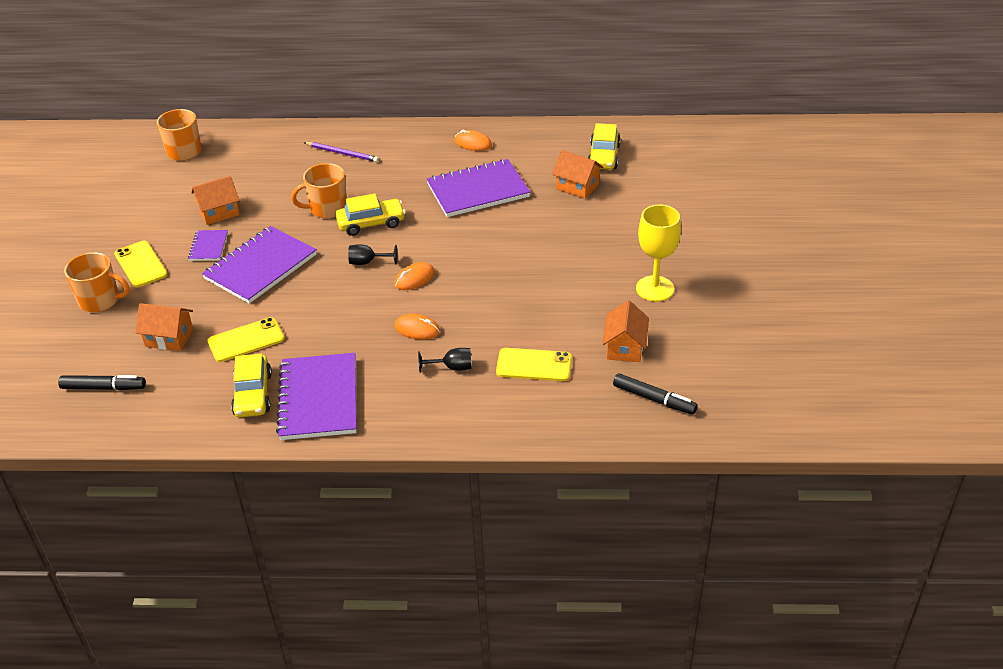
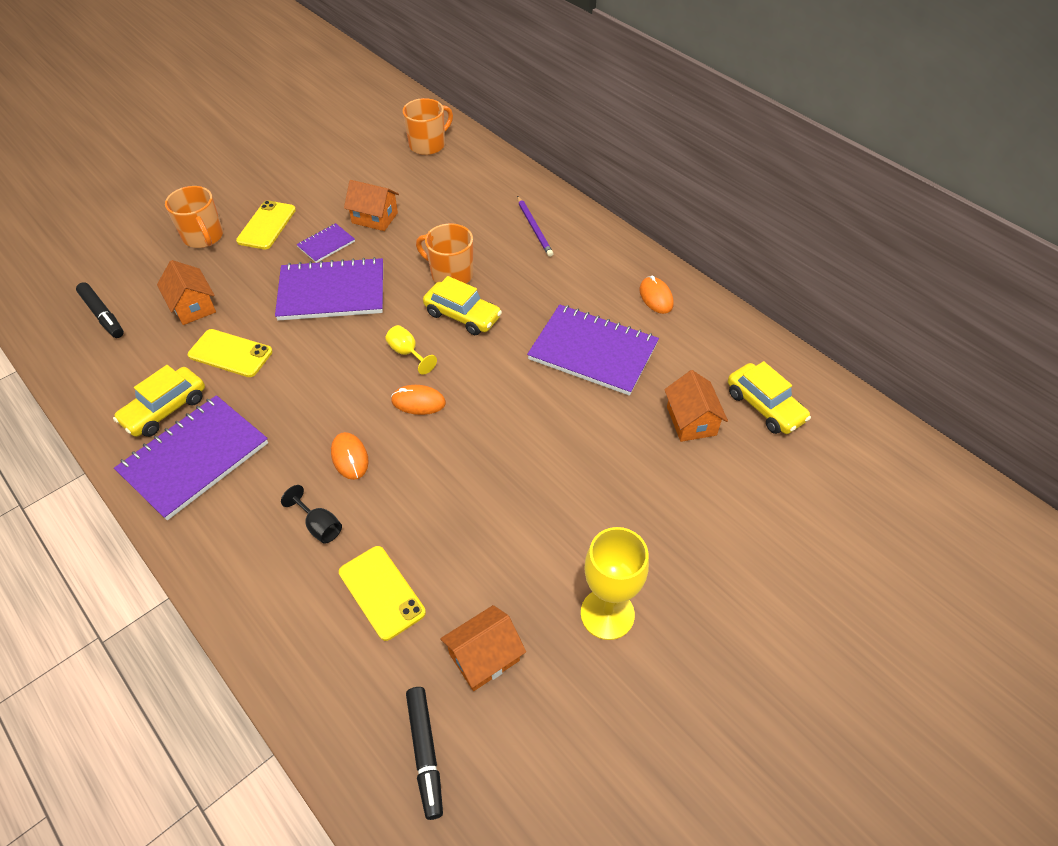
camera: 45 degrees right, 10 degrees up
(367, 262) = (407, 353): black goblet -> yellow goblet
(604, 156) = (765, 406): yellow car -> yellow car turned 90 degrees counterclockwise

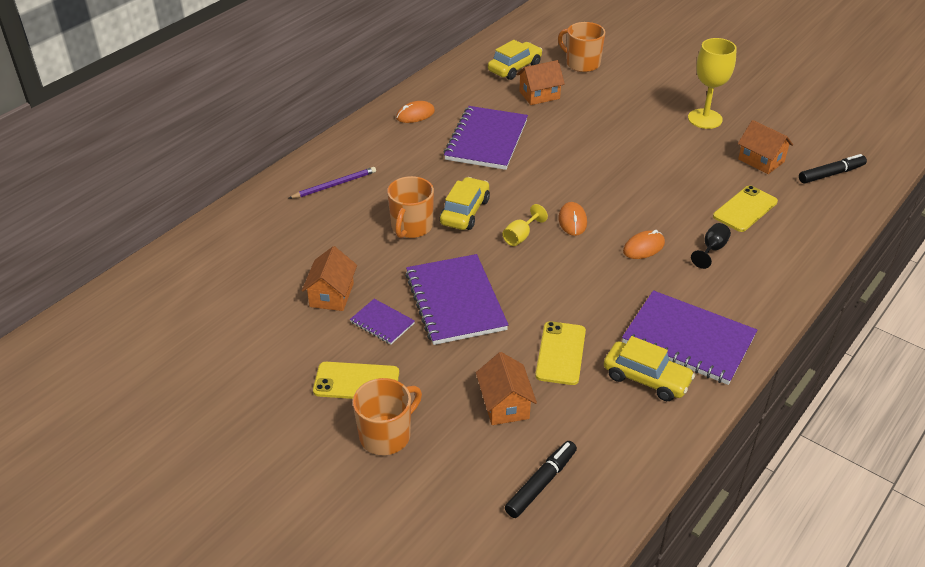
camera: 100 degrees left, 10 degrees down
(193, 306) = (505, 405): orange house -> orange house turned 60 degrees counterclockwise
(428, 145) = (189, 278): orange mug -> orange mug (582, 64)

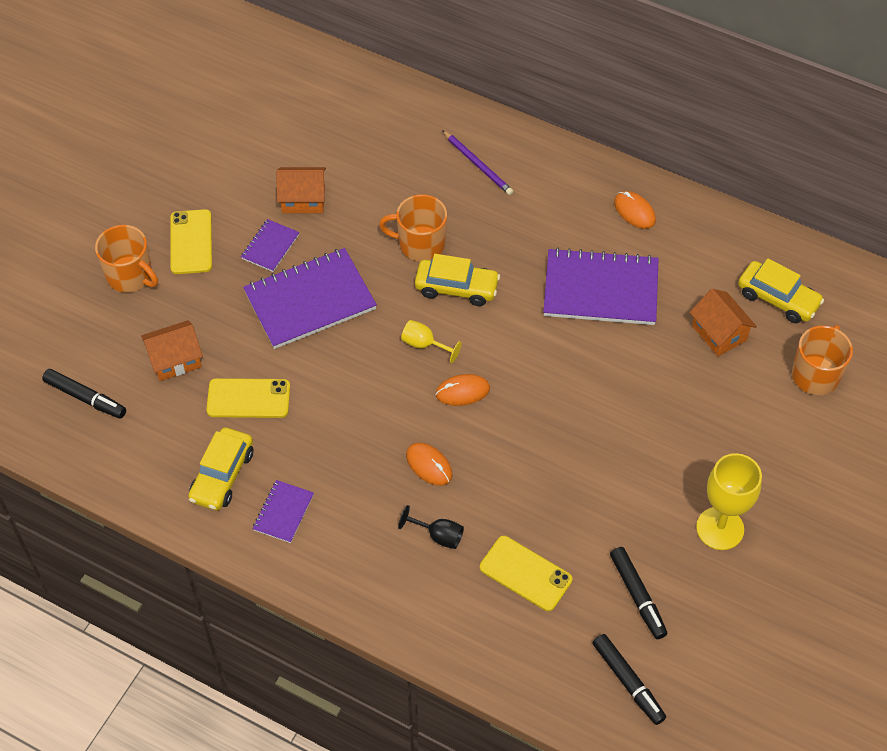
camera: 80 degrees right, 15 degrees up
(688, 340) = (283, 512): purple notebook -> purple notebook, size x0.49
(761, 160) = (637, 596): orange house -> black marker

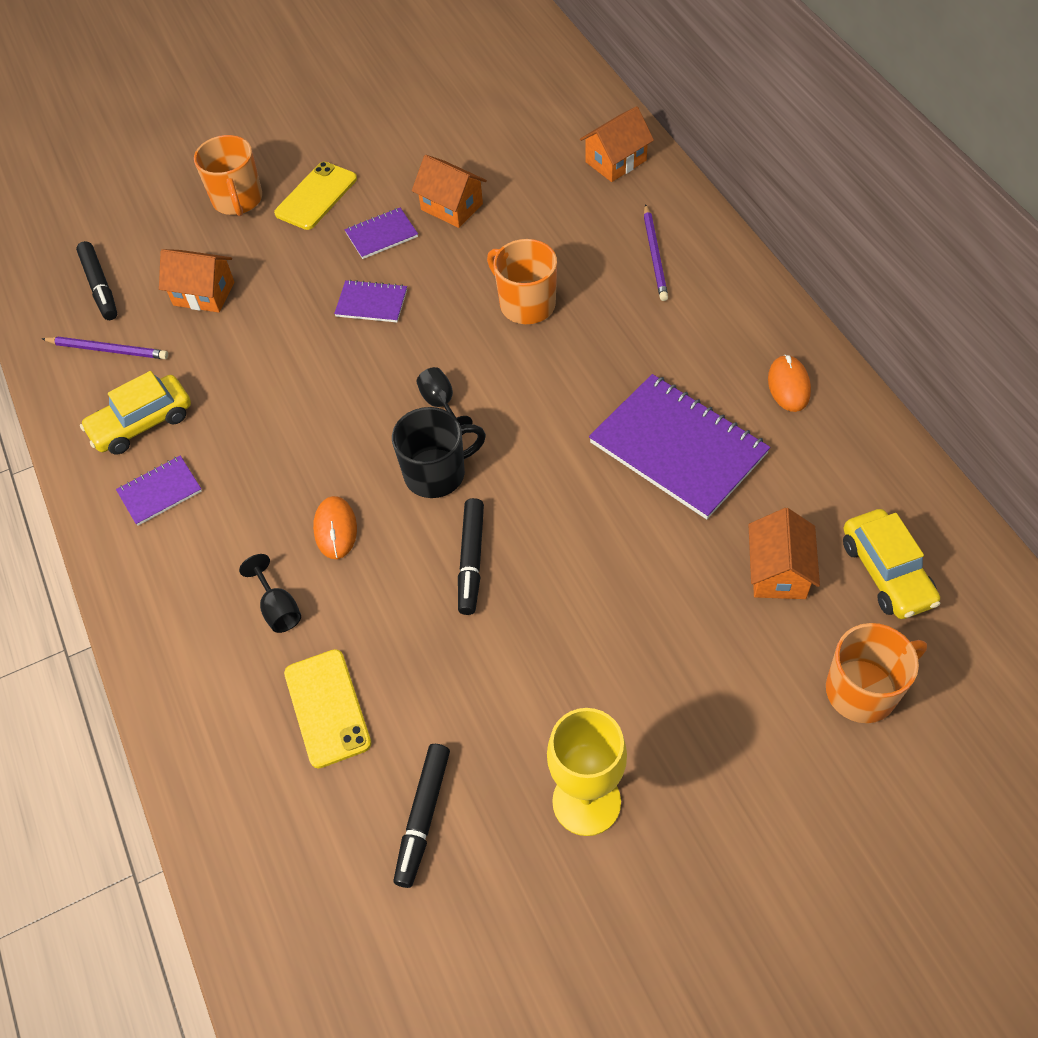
camera: 40 degrees right, 0 degrees up
(142, 439) = (108, 350): none -> purple pencil
(248, 398) = (231, 364): yellow phone -> none
(310, 300) = (371, 303): purple notebook -> purple notebook, size x0.49
(392, 107) = (616, 161): none -> orange house
(424, 344) = (441, 404): yellow goblet -> black goblet
(456, 288) = (524, 365): yellow car -> none
(462, 391) = (436, 473): orange mouse -> black mug
(628, 682) = (324, 912): black marker -> black marker (471, 560)

